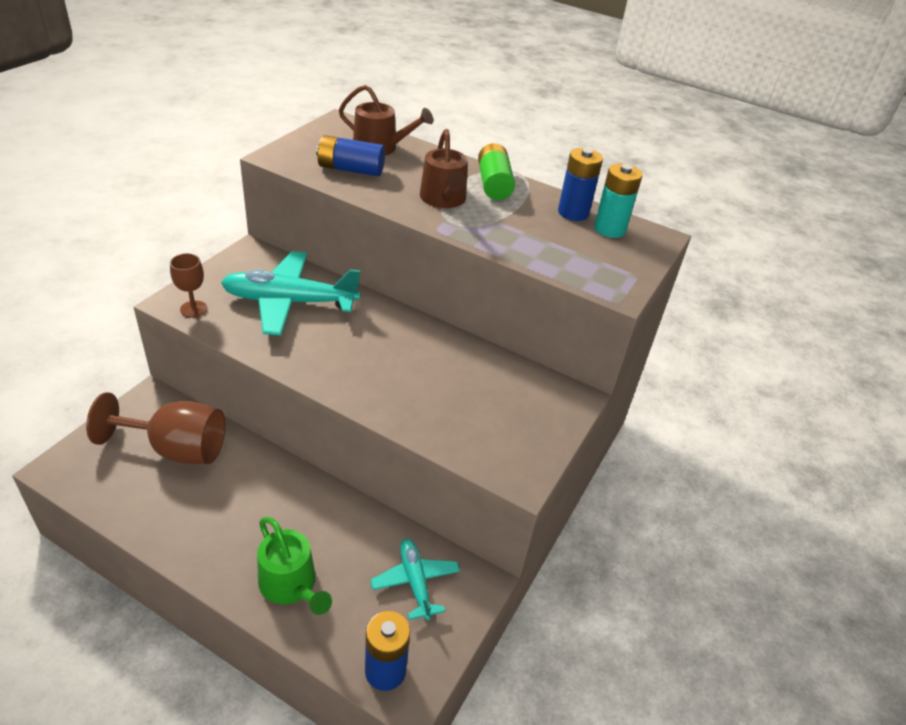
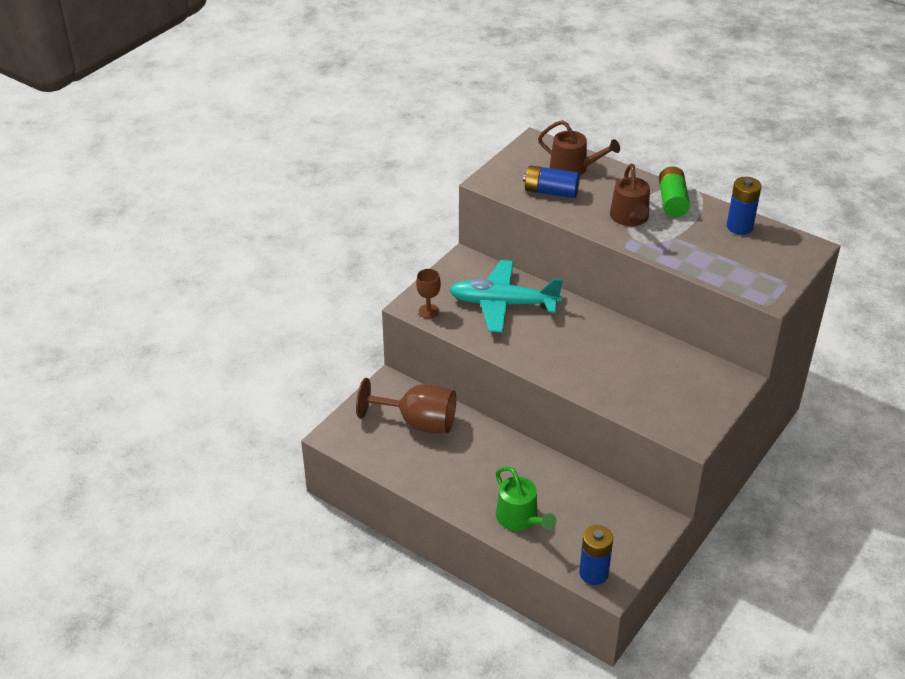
camera: 10 degrees right, 0 degrees up
(415, 581) = (612, 519): turquoise plane -> none
(609, 229) = (769, 241): turquoise battery -> none

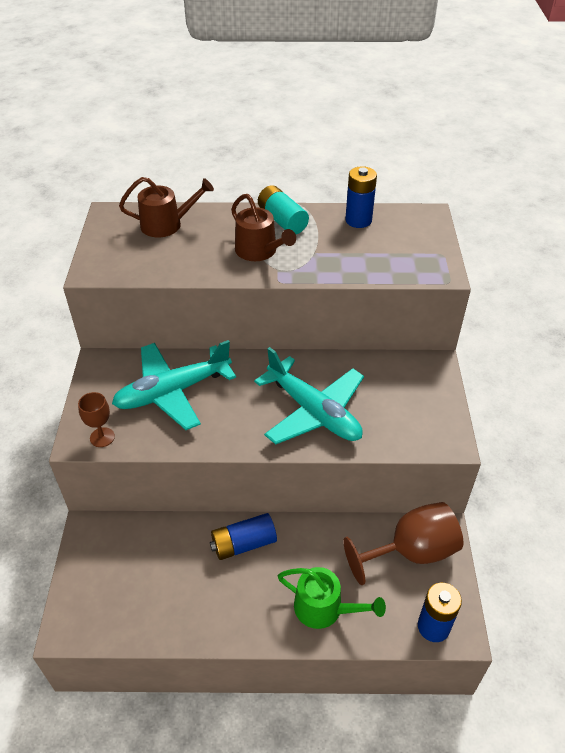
camera: 35 degrees left, 5 degrees up
(418, 422) = (149, 558): brown goblet -> brown goblet (411, 552)
(551, 192) = (164, 256): blue battery -> blue battery (243, 544)
(600, 367) = (314, 412): none -> turquoise plane
(672, 201) = (282, 220): green battery -> turquoise battery

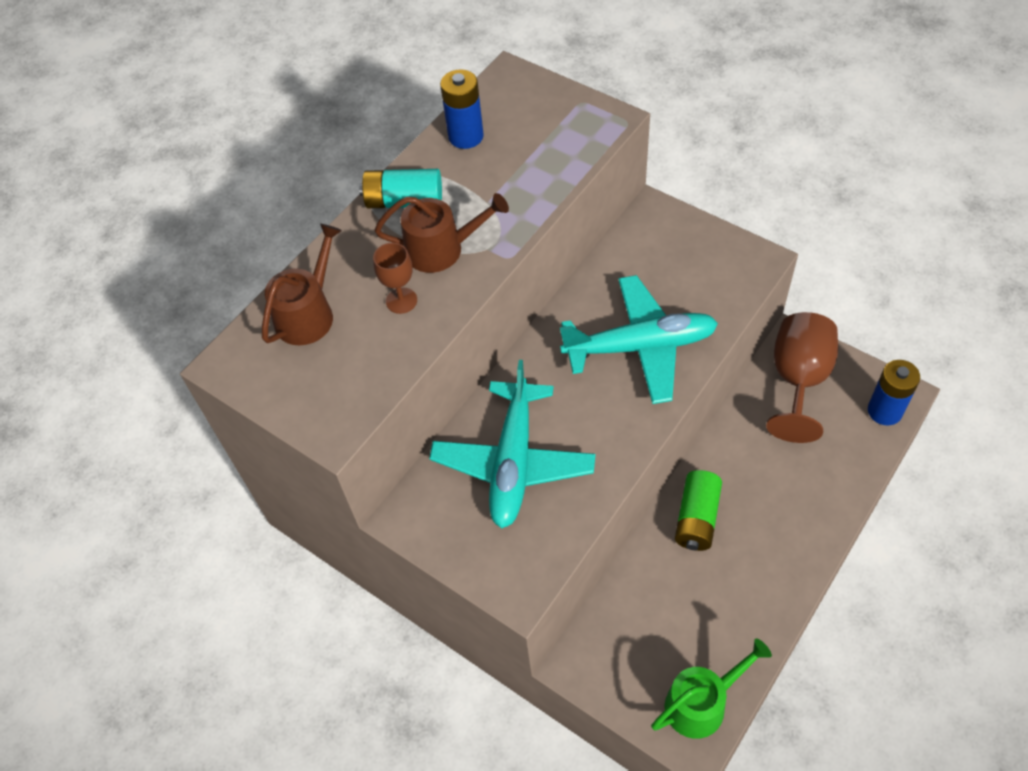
camera: 50 degrees left, 10 degrees up
(102, 437) = (531, 565): brown goblet -> brown goblet (401, 300)
(243, 544) = (696, 518): blue battery -> green battery
(324, 608) = (814, 487): green watering can -> green watering can (701, 703)

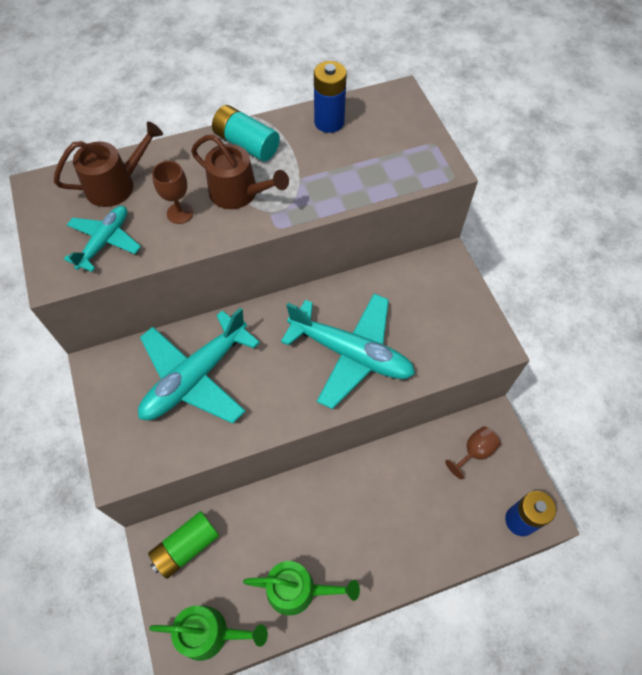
camera: 30 degrees right, 5 degrees up
(352, 370) = (105, 241): none -> turquoise plane
(696, 518) = (317, 500): green battery -> green battery (186, 547)
(747, 607) = (297, 589): none -> green watering can
(798, 380) = (474, 452): brown goblet -> brown goblet, size x0.51

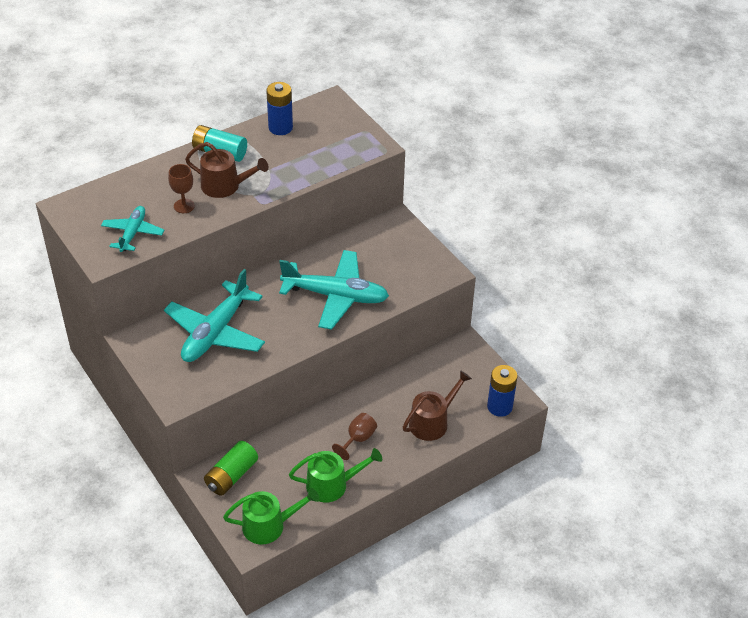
camera: 15 degrees left, 15 degrees down
(116, 185) = (126, 195): brown watering can -> brown watering can (432, 422)
(474, 452) = (453, 368): brown goblet -> brown goblet (358, 439)

